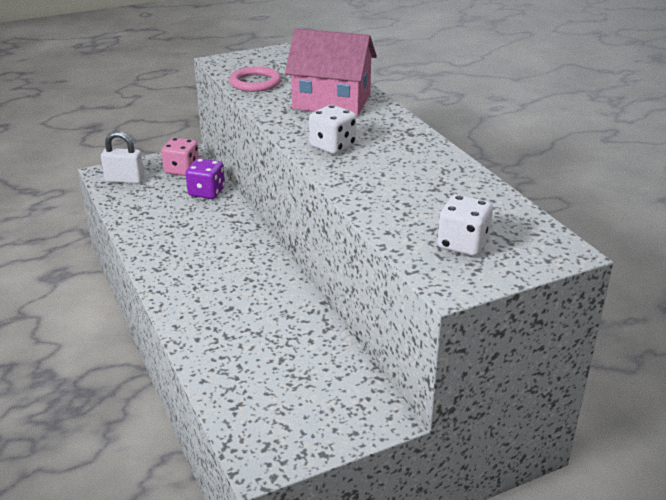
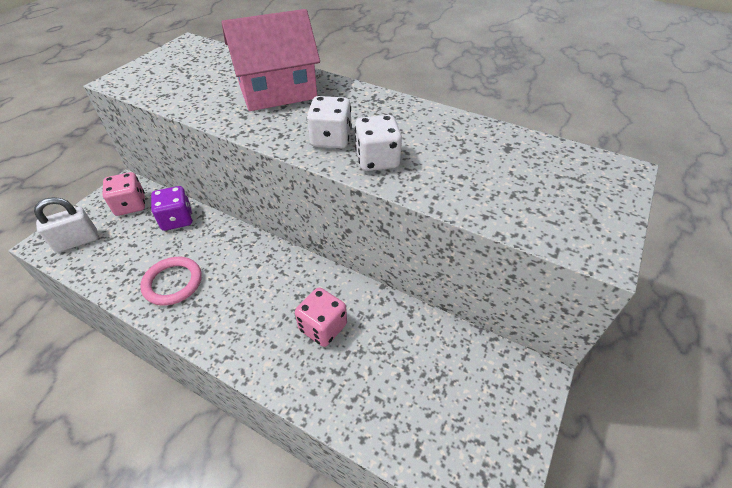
camera: 35 degrees left, 15 degrees up
(245, 306) = (323, 327): none -> pink dice
(255, 83) = (181, 94): pink ring -> pink ring (173, 283)
(463, 244) = (554, 200): white dice -> white dice (377, 160)

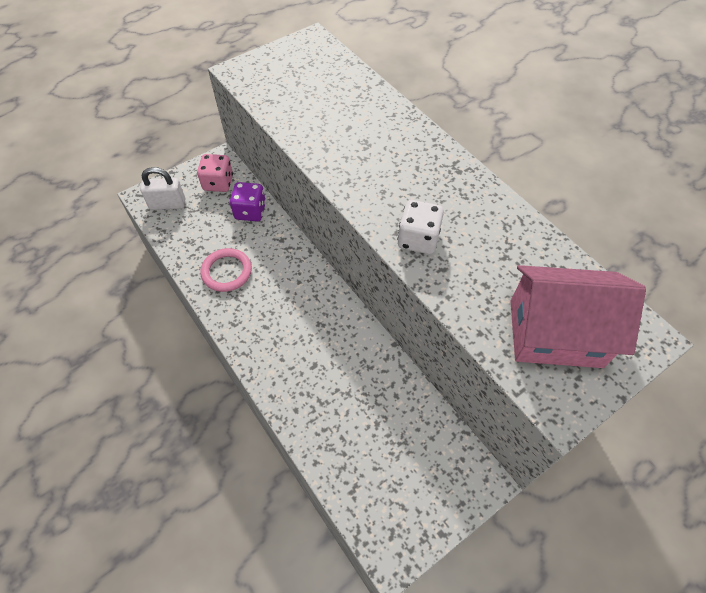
camera: 25 degrees right, 10 degrees up
(277, 91) = (368, 127): pink house -> pink house (555, 333)
(323, 327) = (327, 360): pink dice -> none
(331, 139) = (389, 201): white dice -> none

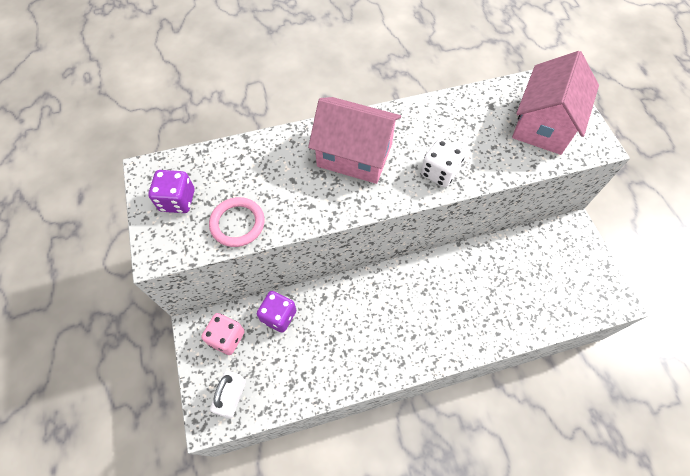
camera: 70 degrees left, 5 degrees up
(226, 272) = (343, 356): pink ring -> pink ring (237, 223)
(291, 64) = (177, 200): none -> purple dice
(402, 163) = (354, 155): none -> pink house

